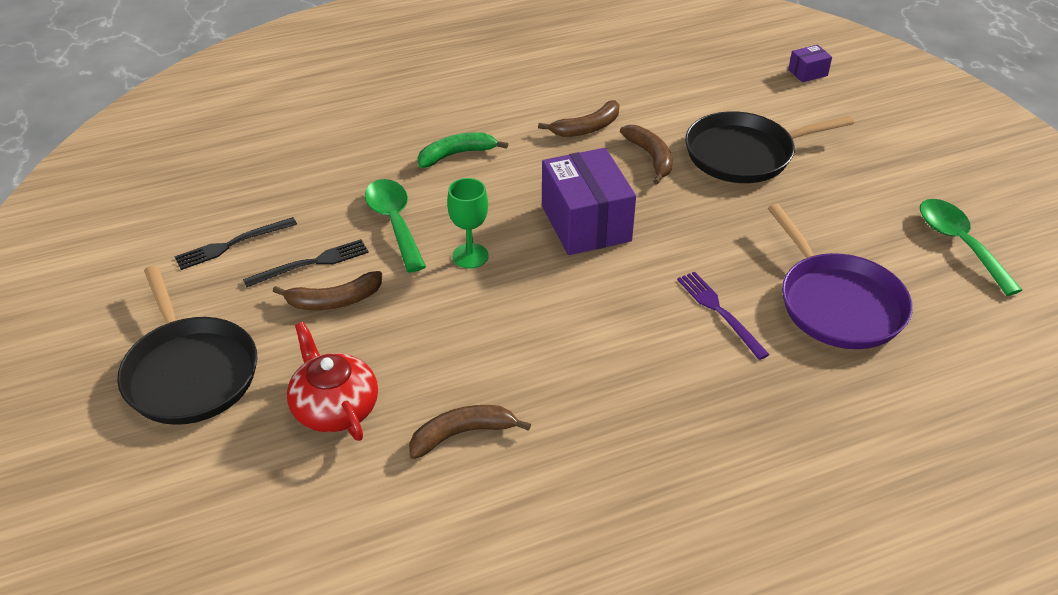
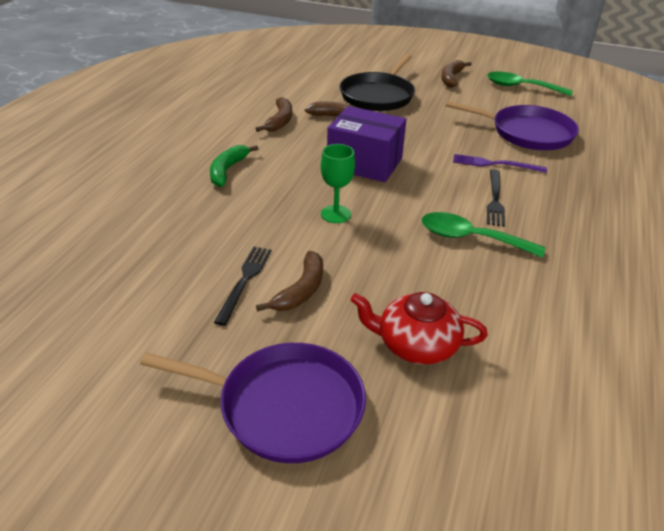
camera: 50 degrees left, 5 degrees down
(190, 372) = (284, 406): black pan -> purple pan
(232, 244) = (161, 309): black fork -> black fork (495, 199)
(394, 222) = (256, 225): green spoon -> green spoon (470, 238)
(462, 434) = (502, 300): brown banana -> brown banana (451, 78)
(807, 72) = (341, 51): purple box -> none

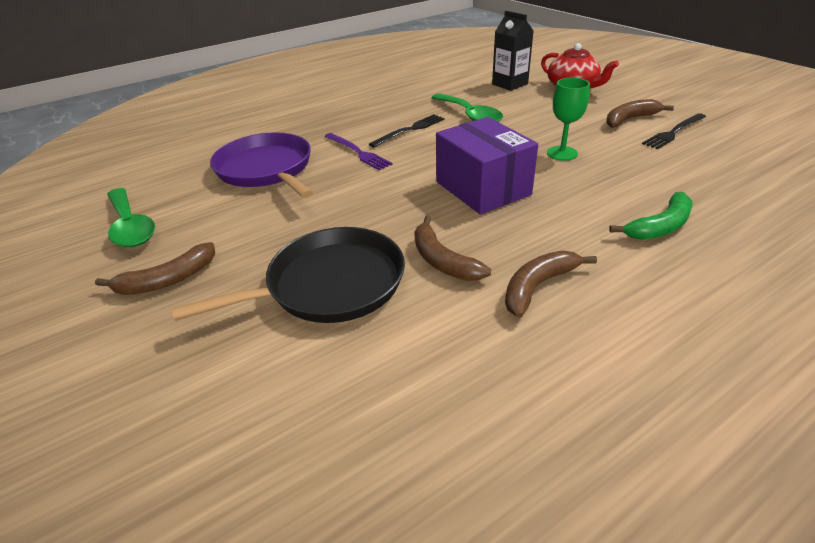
camera: 140 degrees left, 0 degrees up
(284, 406) = (668, 86): purple pan -> none
(503, 322) = (510, 84): none -> black carton

